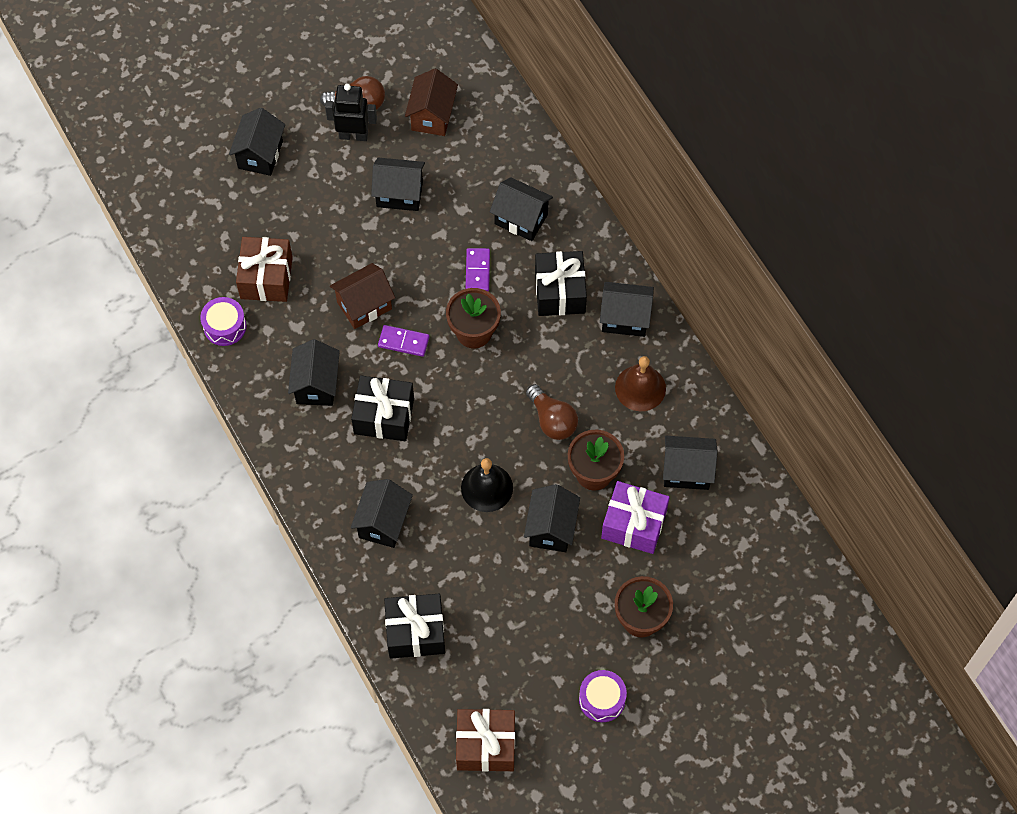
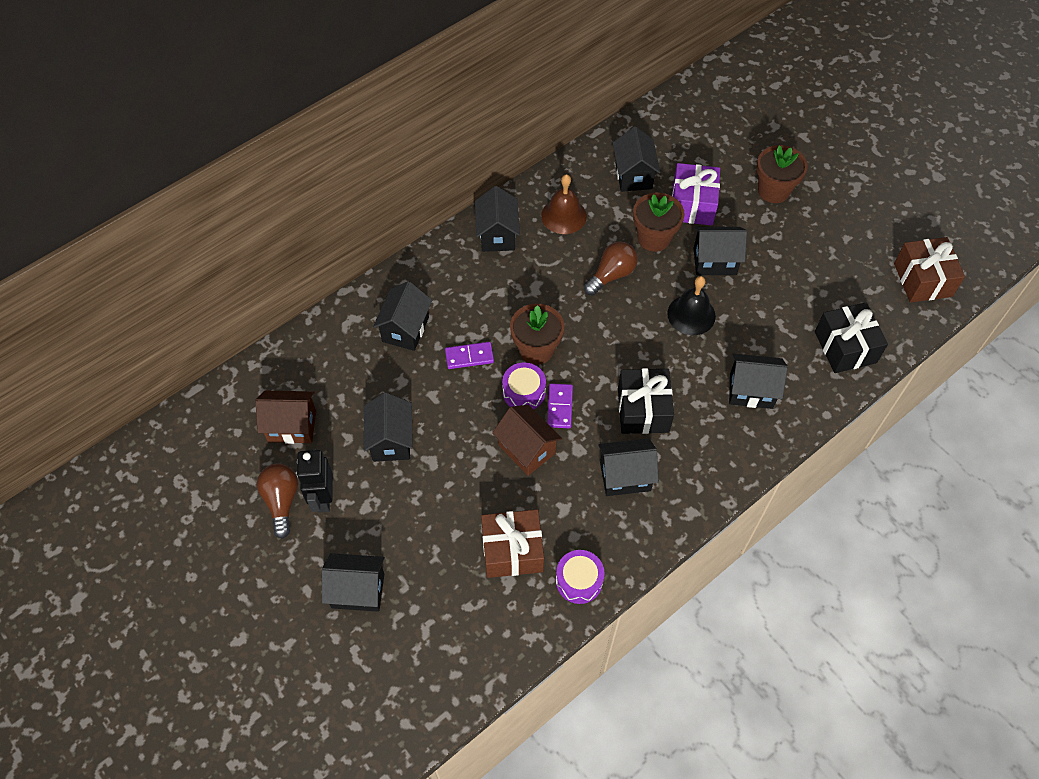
camera: 100 degrees left, 5 degrees down
(560, 292) = (479, 287): black gift -> none
(602, 699) = (851, 207): purple drum -> purple drum (524, 392)

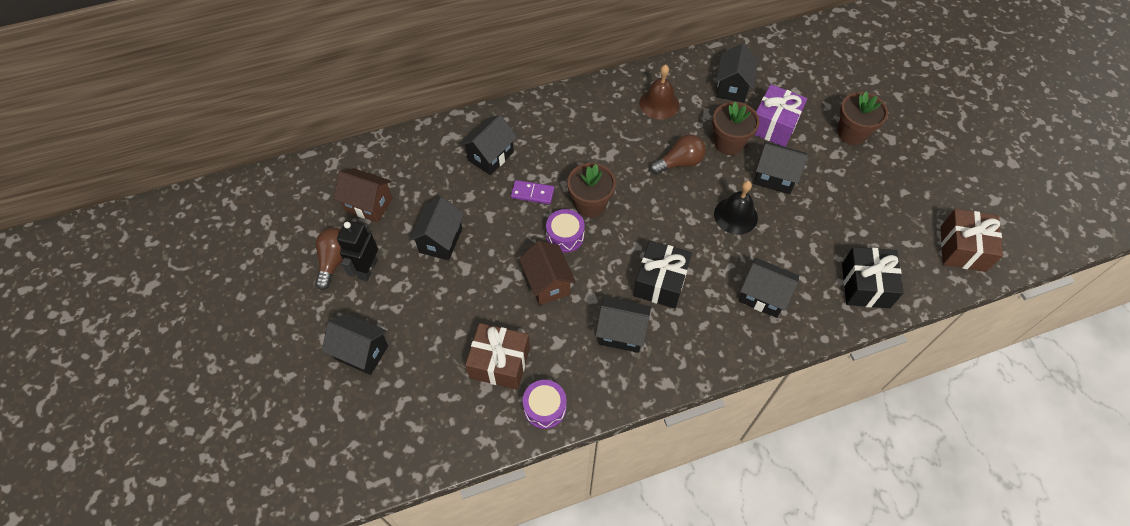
camera: 20 degrees right, 0 degrees up
(497, 235) = (597, 103): black house -> none
(559, 407) = (590, 257): purple domino -> none

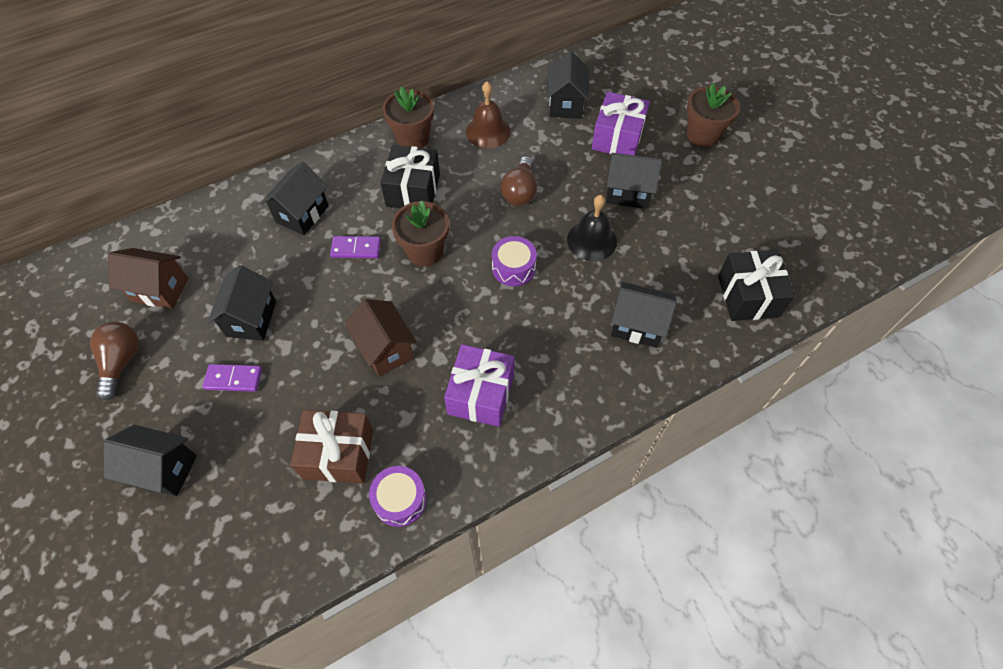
camera: 10 degrees left, 0 degrees up
(367, 269) = (163, 366): black robot -> none
(422, 288) = (233, 379): none -> purple domino
(565, 236) = (400, 291): purple drum -> purple drum (513, 268)
(621, 333) = (481, 394): black house -> purple gift
(660, 282) = (518, 328): black gift -> black gift (413, 190)
(679, 163) = (520, 191): brown light bulb -> brown light bulb turned 135 degrees clockwise
(729, 143) = (571, 163): brown flower pot -> brown flower pot (413, 138)
(963, 248) = (844, 240): brown gift -> none

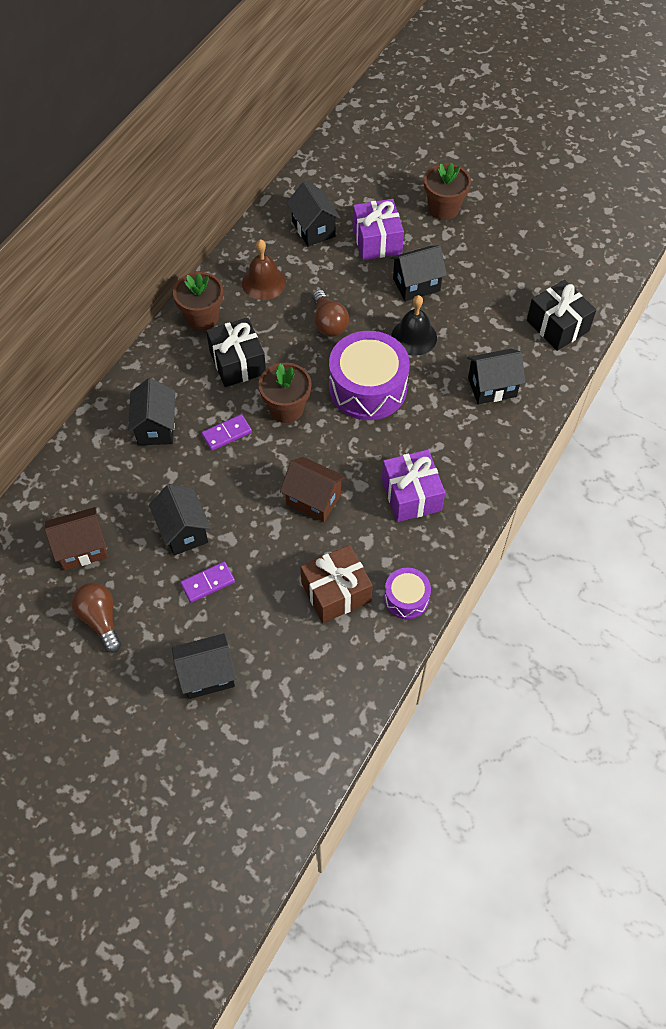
camera: 30 degrees left, 0 degrees up
(513, 268) = (368, 388): purple drum -> purple drum, size x1.94

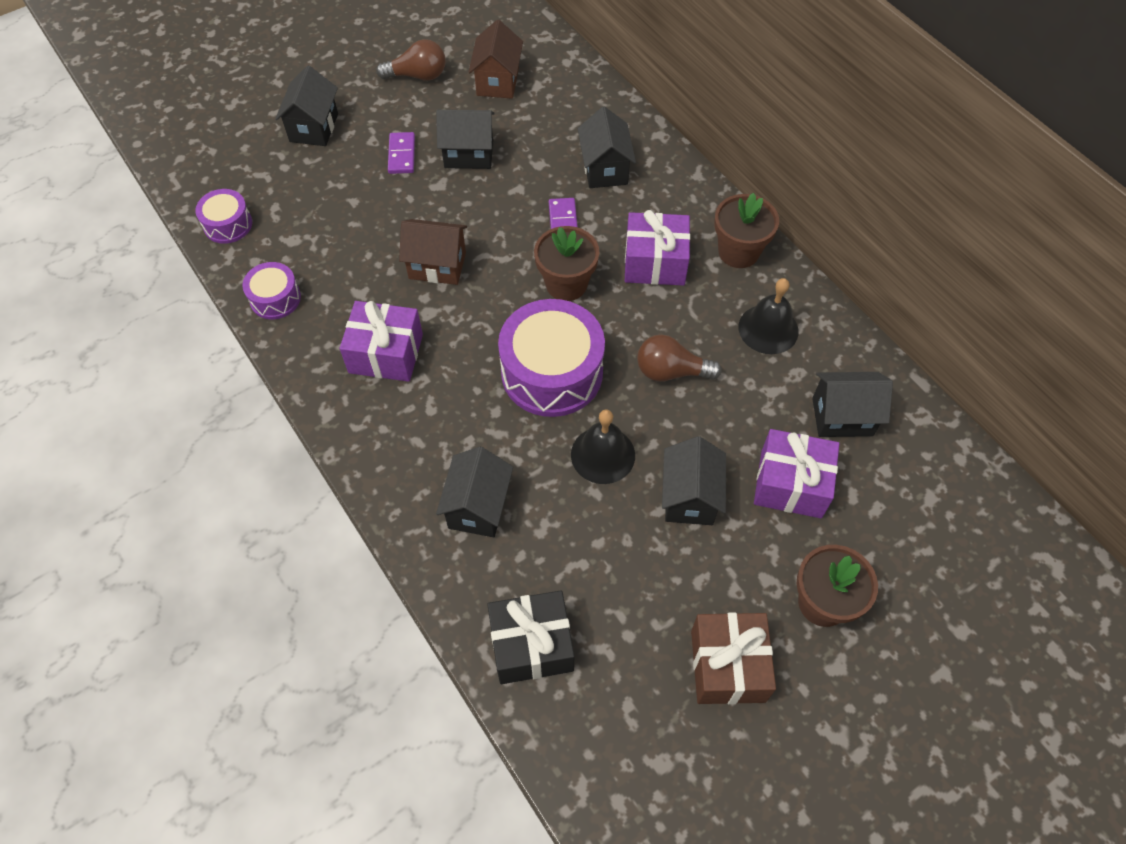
camera: 115 degrees right, 0 degrees up
(156, 427) = (605, 169): black house -> black house turned 60 degrees clockwise
(237, 363) = (655, 262): black gift -> purple gift
(264, 282) = (768, 329): brown bell -> black bell
(313, 499) = (437, 265): brown house -> brown house turned 45 degrees clockwise
(336, 592) = (323, 245): brown gift -> brown gift (727, 666)
(353, 681) = (228, 224): none -> purple drum

